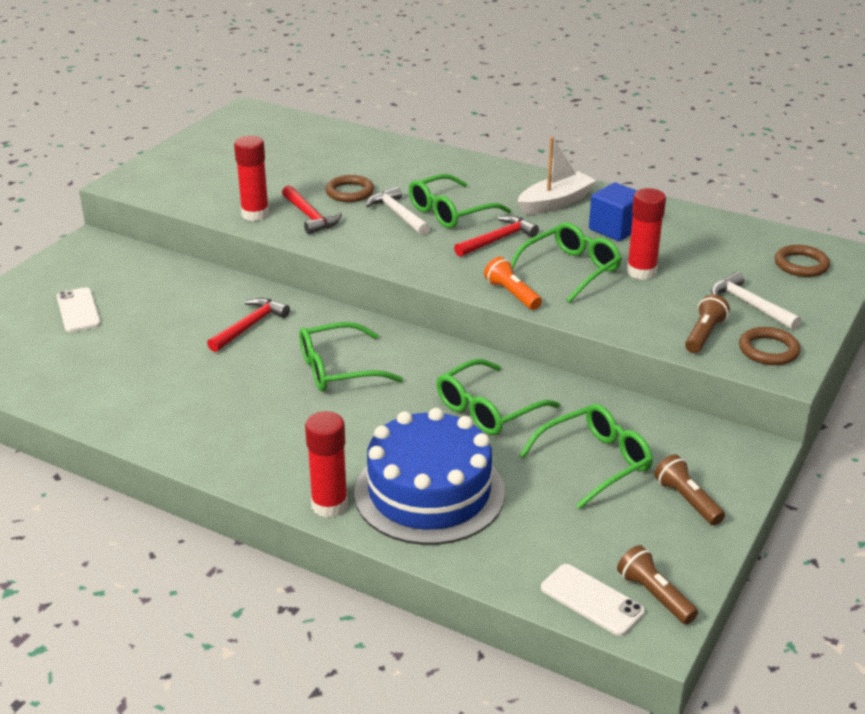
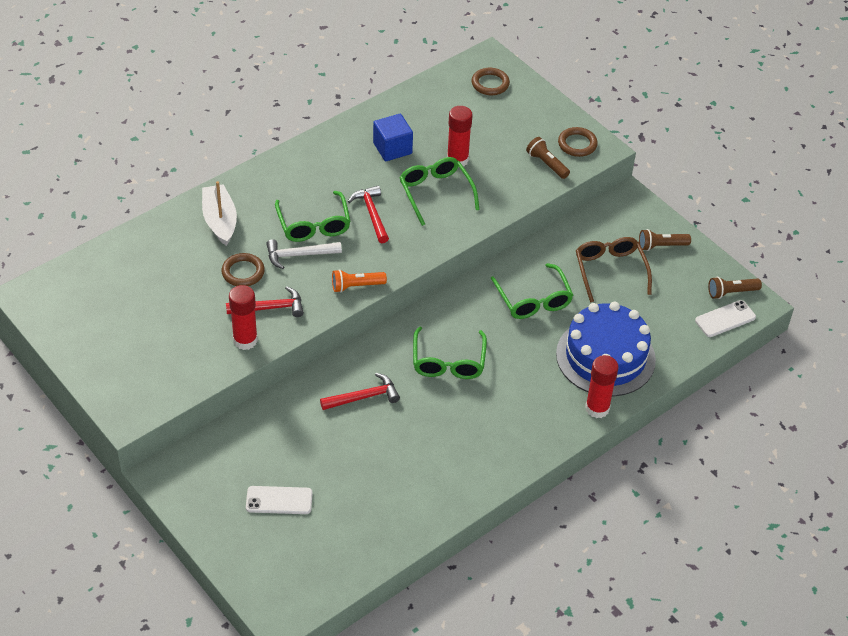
camera: 70 degrees left, 15 degrees up
(249, 326) = (363, 397): red hammer -> red hammer turned 105 degrees clockwise
(512, 294) = (451, 234): orange flashlight -> orange flashlight (356, 286)
(555, 203) = (335, 163): white boat -> white boat (220, 221)
(596, 462) = (610, 270): green glasses -> brown glasses
(750, 305) = (524, 129): white hammer -> none

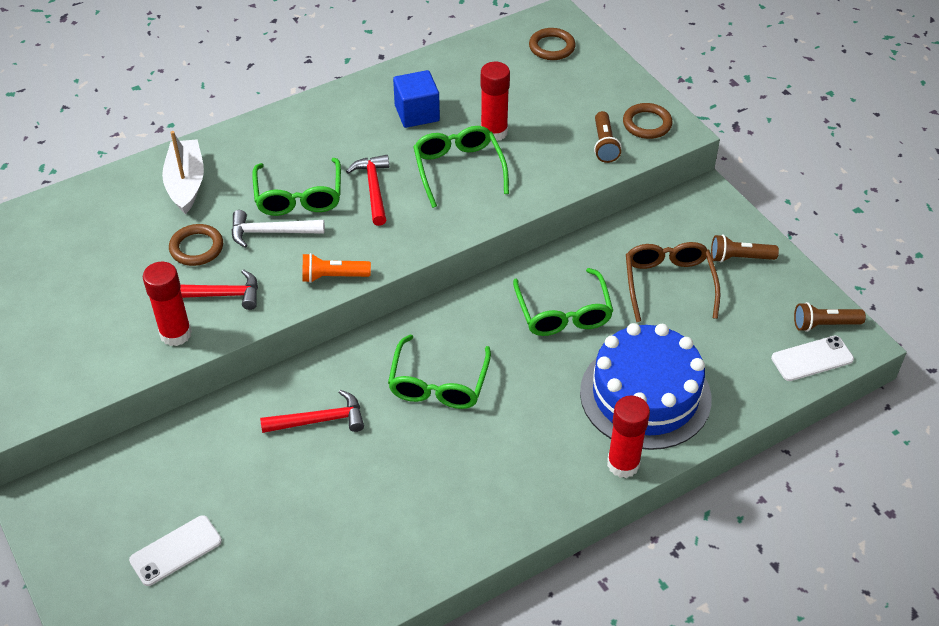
camera: 10 degrees right, 0 degrees up
(279, 500) = (176, 550): white phone -> white phone turned 45 degrees counterclockwise
(546, 164) = (604, 145): brown flashlight -> brown flashlight turned 150 degrees counterclockwise

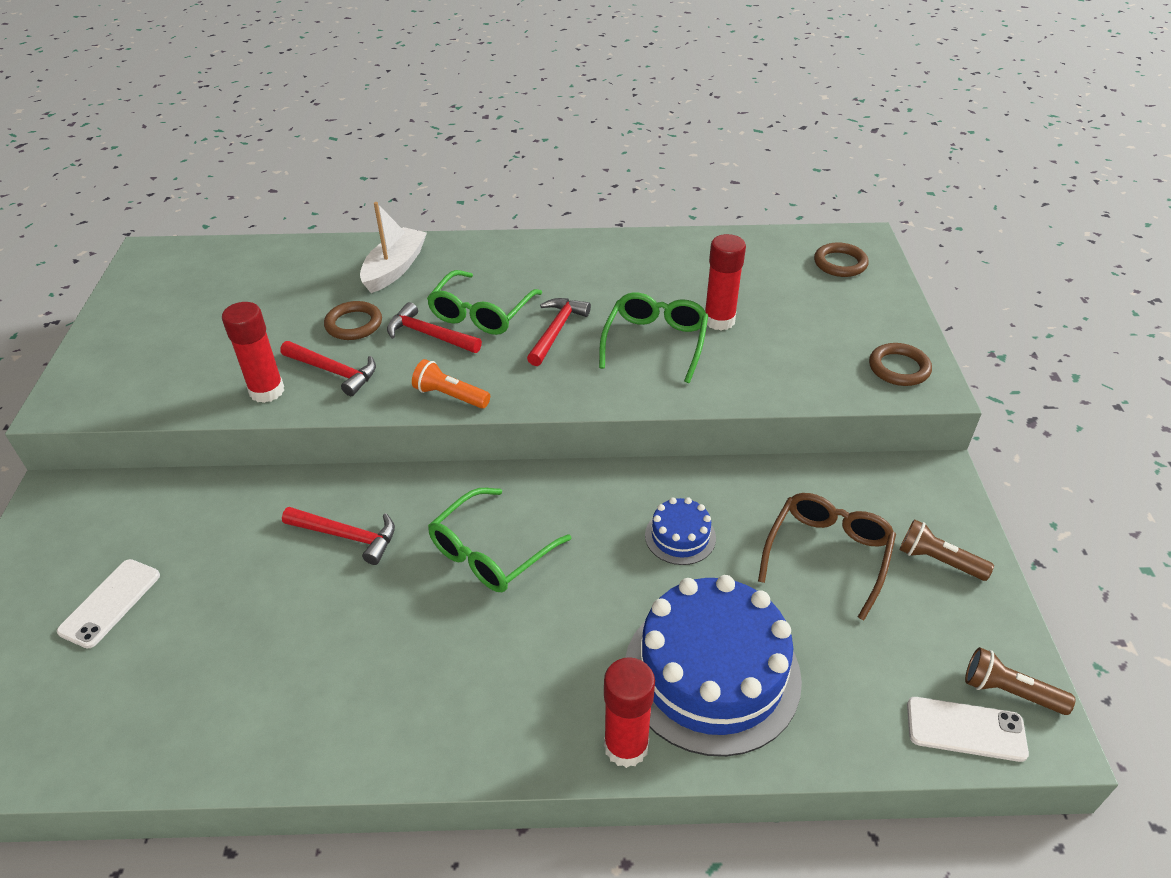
camera: 30 degrees right, 5 degrees down
(176, 550) = (110, 603): white phone -> white phone turned 60 degrees counterclockwise
(271, 232) = (429, 335): white hammer -> red hammer
(417, 113) = (654, 279): blue cube -> none
(563, 314) = (680, 536): green glasses -> blue cake
(604, 145) = (833, 372): brown flashlight -> none

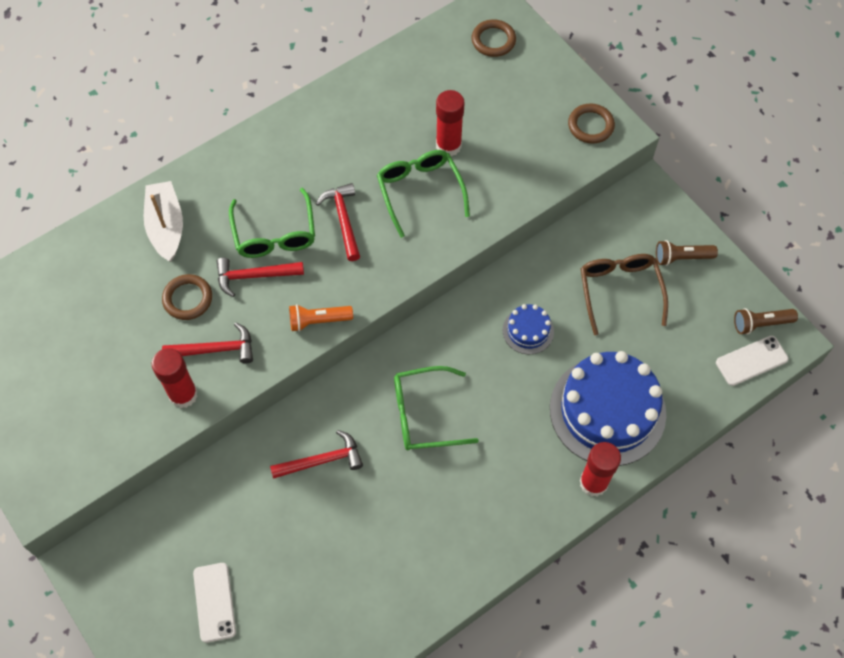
camera: 35 degrees left, 20 degrees up
(490, 553) = (423, 415): green glasses -> green glasses turned 75 degrees clockwise

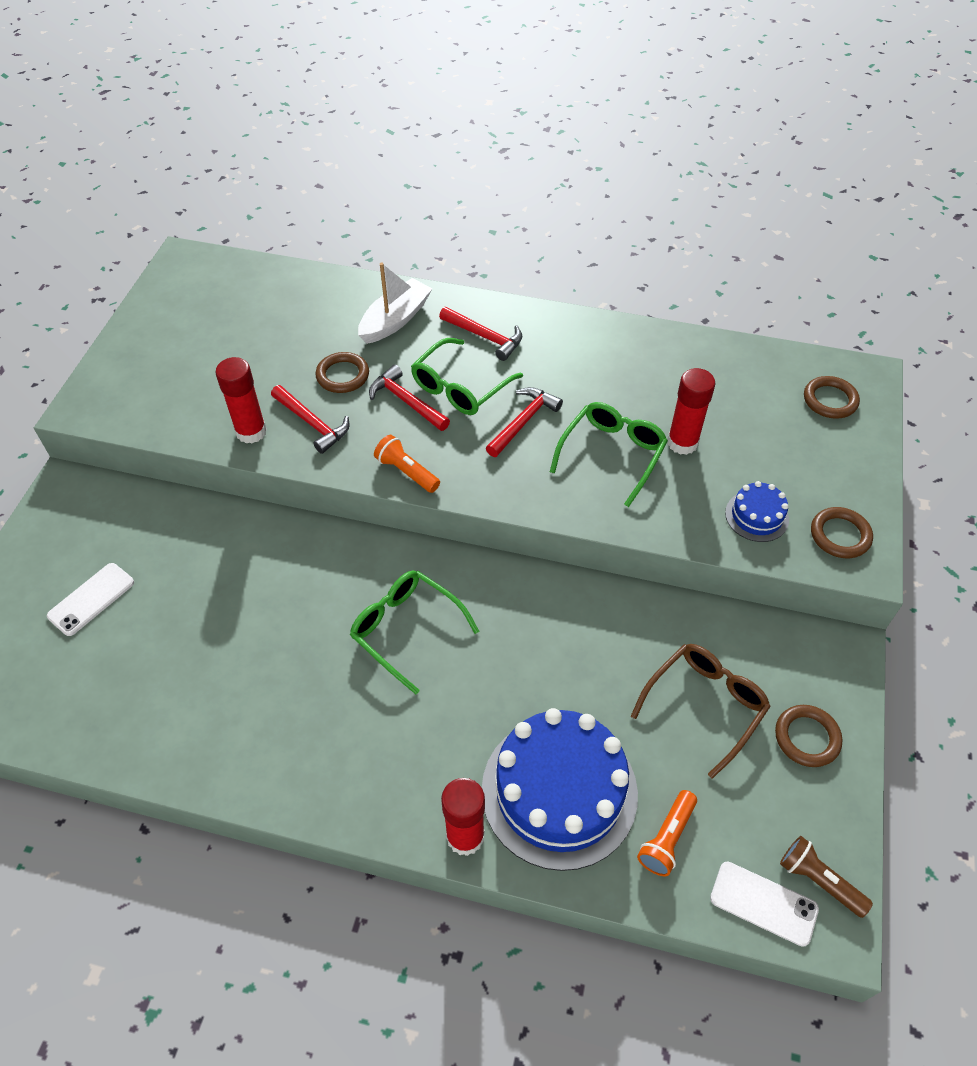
camera: 50 degrees right, 10 degrees down
(322, 460) = (290, 583): red hammer -> red hammer (485, 337)
(528, 331) = (576, 654): blue cake -> blue cake (756, 516)
(680, 378) = (667, 838): none -> orange flashlight
(681, 257) = (807, 737): brown flashlight -> brown ring

